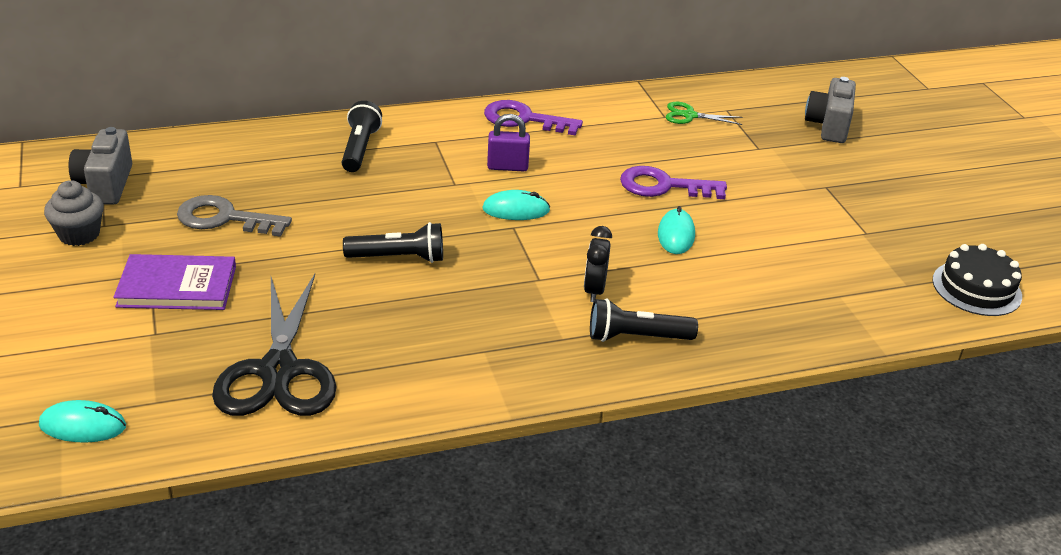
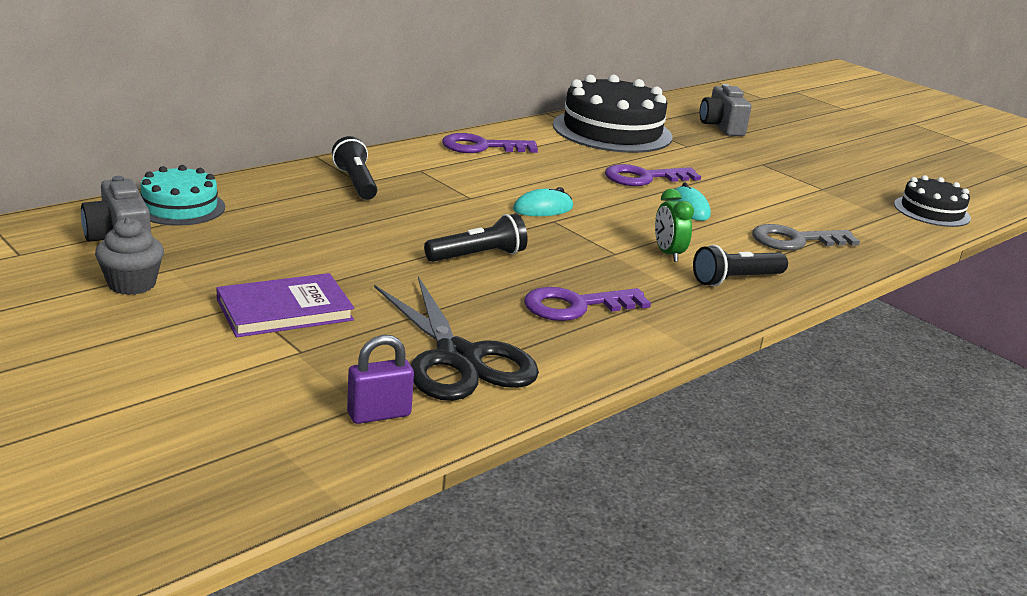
camera: 25 degrees left, 10 degrees down
(83, 426) = (303, 441): turquoise mouse -> none
(182, 154) = (180, 207): none -> turquoise cake
(225, 218) = (278, 250): grey key -> grey key (795, 240)
(439, 336) = (576, 306): none -> purple key
(507, 167) = (503, 180): purple padlock -> purple padlock (379, 414)
(594, 290) = (668, 254): black clock -> green clock
(689, 115) = (612, 131): green scissors -> black cake

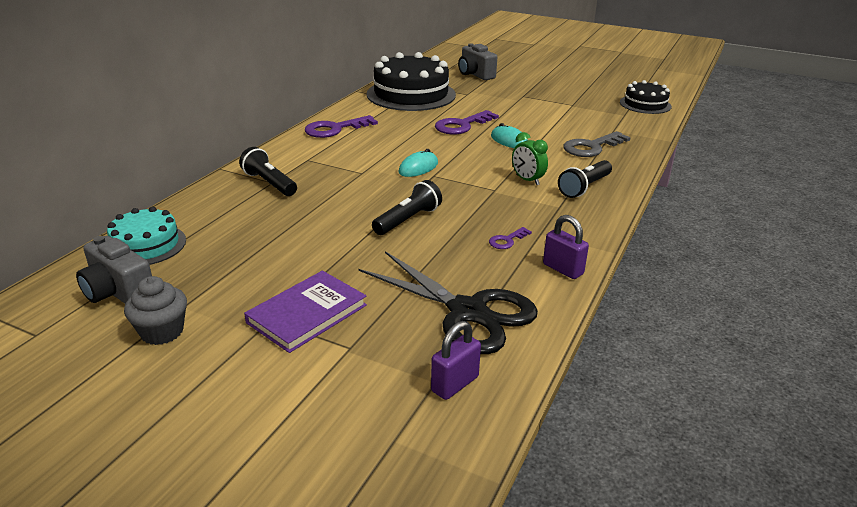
camera: 20 degrees left, 5 degrees up
(576, 306) = (507, 240): purple key -> purple key, size x0.51
(615, 351) = (563, 269): none -> purple padlock

